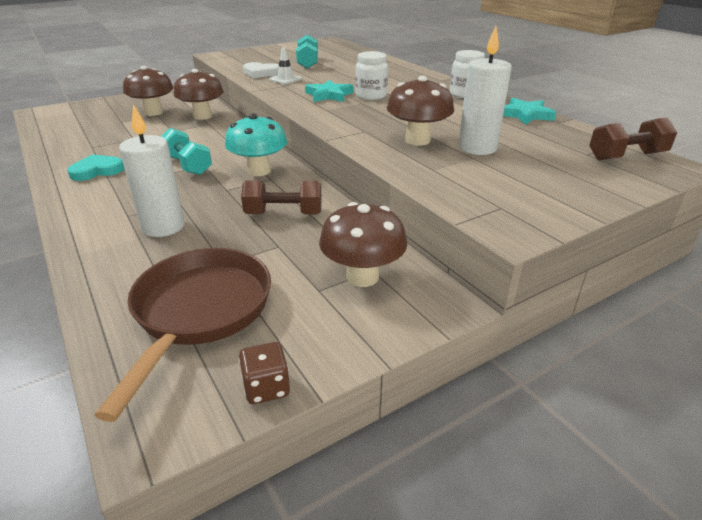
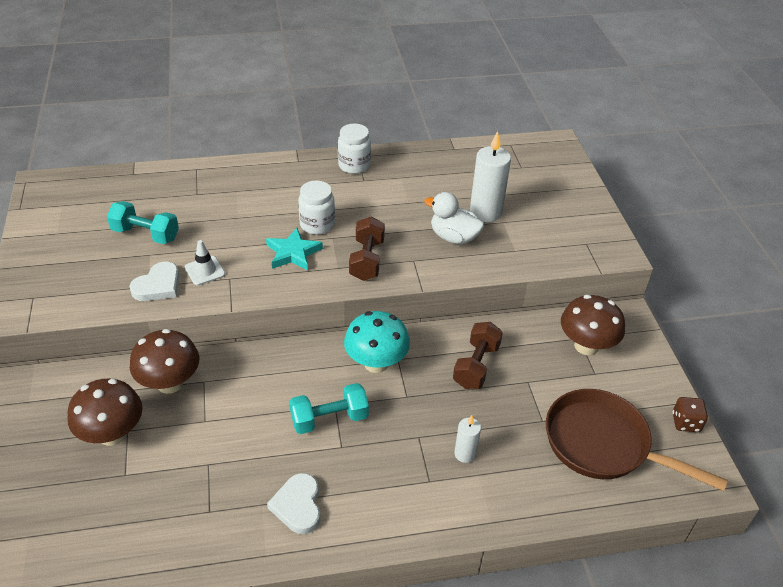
camera: 70 degrees left, 10 degrees up
(97, 171) = (298, 505): turquoise heart -> white heart
(163, 227) = (465, 454): white candle -> white candle, size x0.54
(417, 140) = (453, 237): brown mushroom -> white duck
(525, 115) = (429, 157): turquoise star -> none
(626, 156) = (533, 153): brown dumbbell -> brown dumbbell (367, 260)

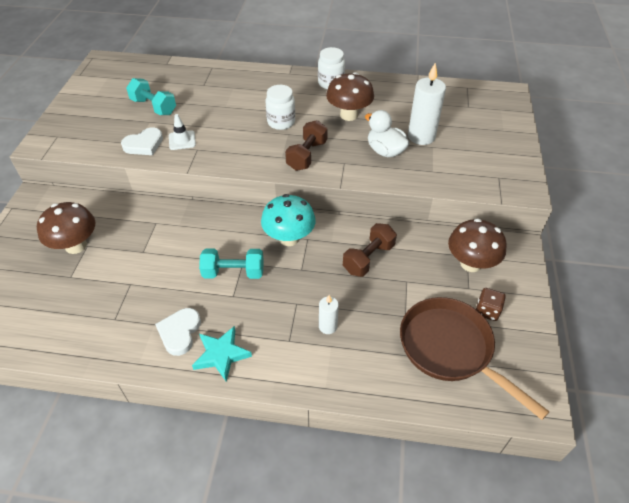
camera: 20 degrees right, 5 degrees up
(170, 383) = (131, 219): brown mushroom -> brown mushroom (349, 115)
(293, 253) = (253, 139): turquoise star -> turquoise star (221, 354)
(685, 422) = (535, 350): brown dice -> brown dice (487, 311)

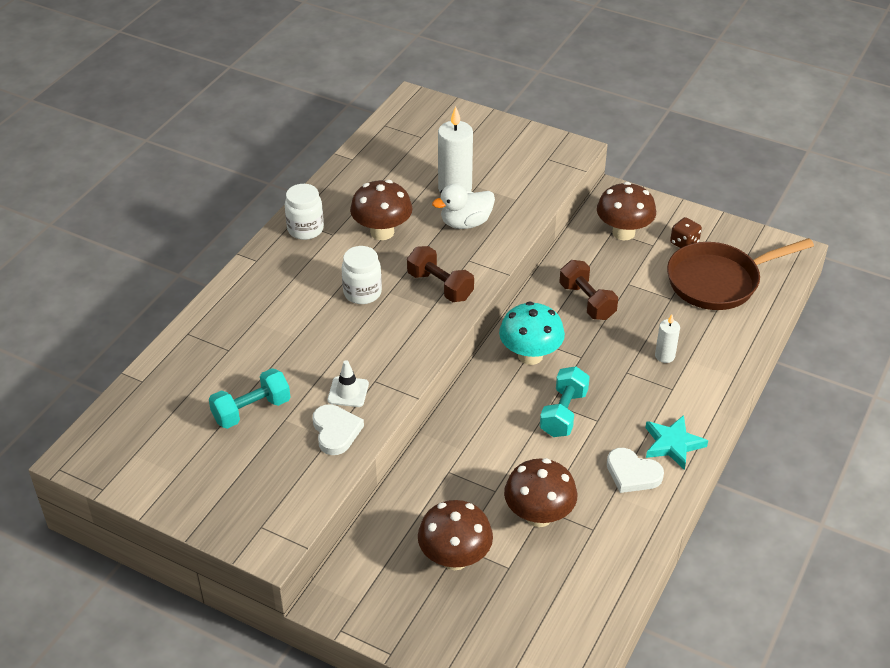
camera: 70 degrees left, 5 degrees down
(123, 282) = (539, 515): none -> brown mushroom

